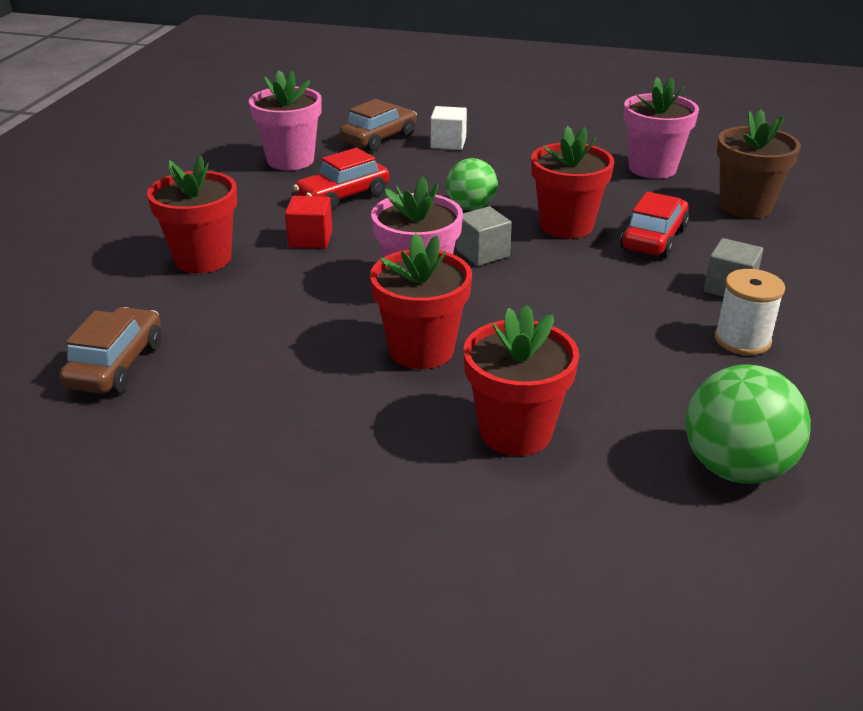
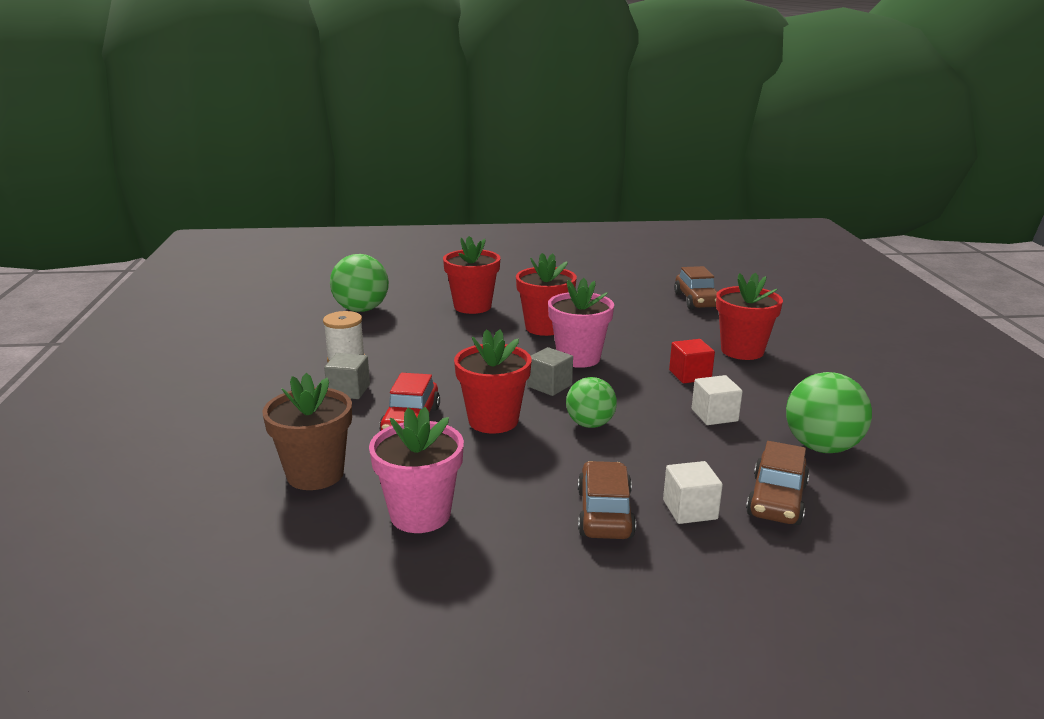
camera: 160 degrees right, 10 degrees down
(290, 160) = (821, 447): pink flower pot -> green ball
(343, 196) = (714, 415): red car -> white cube
(512, 150) = (604, 513): none -> brown car

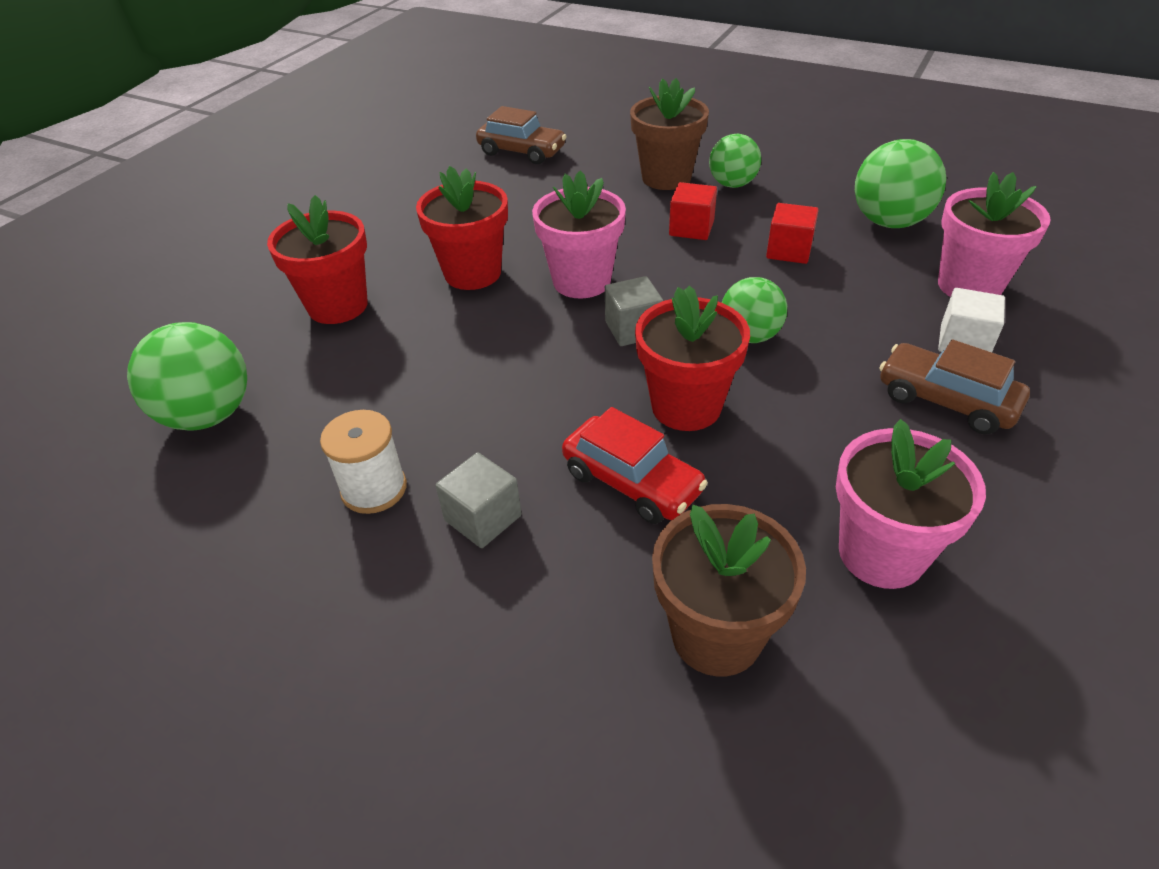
camera: 55 degrees left, 20 degrees up
(714, 415) = (789, 251): white cube -> red cube
(742, 351) = (666, 178): red flower pot -> brown flower pot
(773, 375) = (732, 184): none -> green ball
(777, 500) = (969, 286): brown car -> pink flower pot

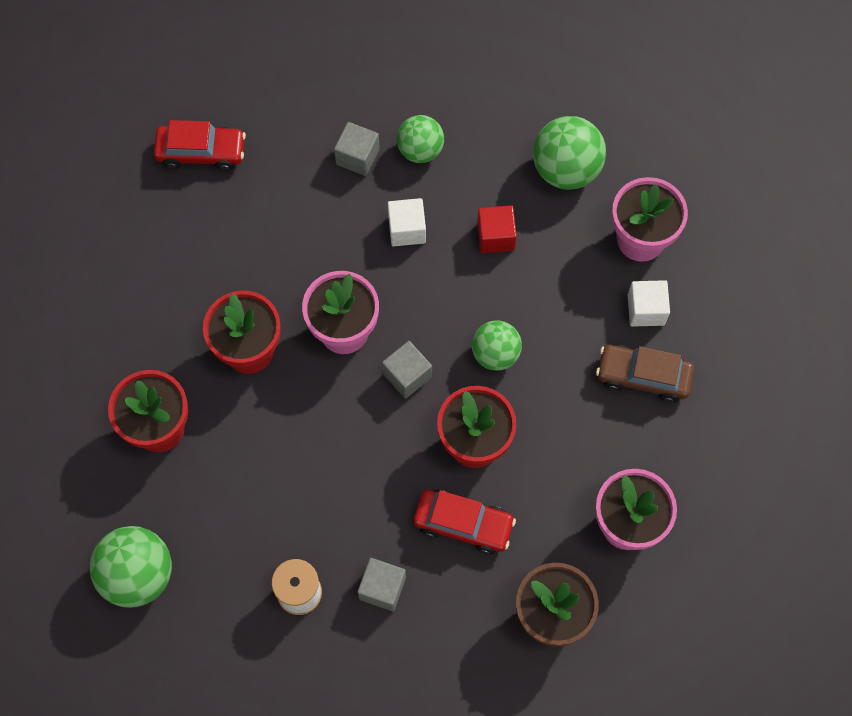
camera: 25 degrees left, 25 degrees up
(522, 152) = (201, 152): brown car -> red car
(666, 178) = (357, 157): brown flower pot -> grey cube
(691, 228) = (407, 229): red cube -> white cube

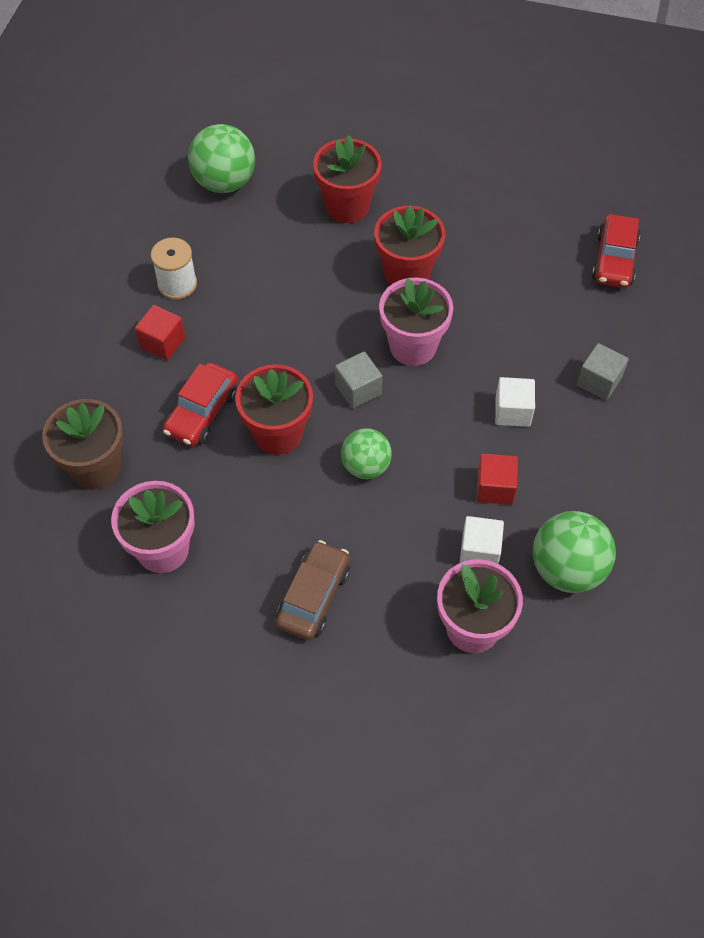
camera: 100 degrees right, 10 degrees down
(382, 588) = (162, 342): grey cube -> red cube
(420, 150) = (602, 436): green ball -> none
(646, 310) = (388, 615): white cube -> white cube (479, 551)

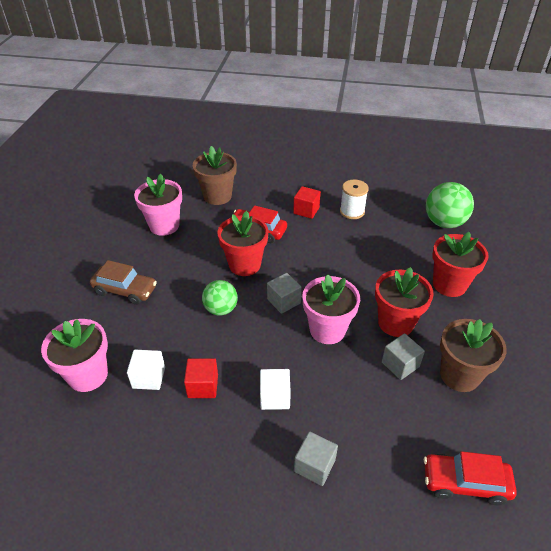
camera: 85 degrees right, 15 degrees down
(471, 282) = (400, 364): none -> grey cube
(488, 232) = (459, 375): none -> brown flower pot
(567, 569) = (127, 438): green ball -> none

